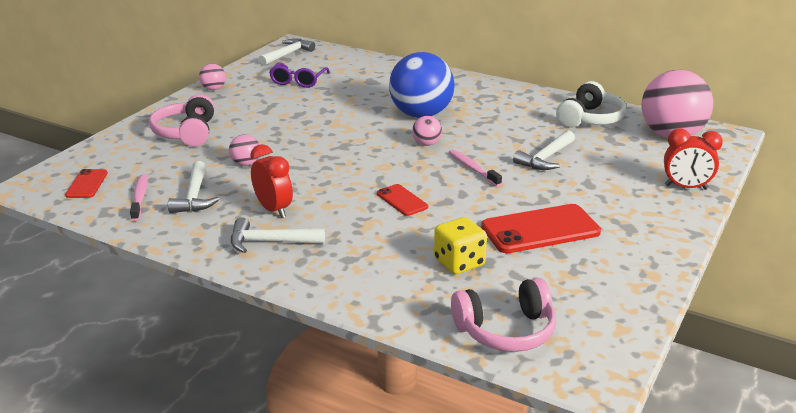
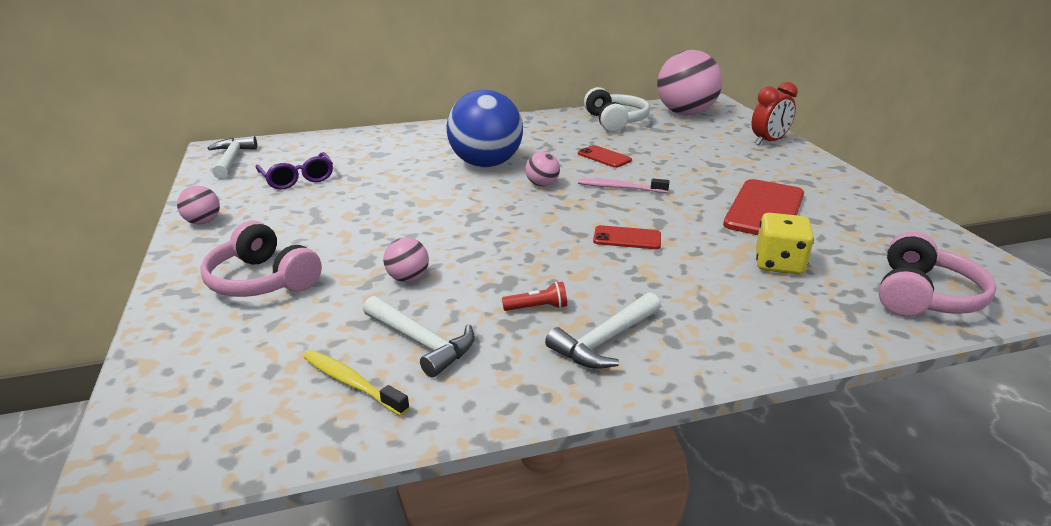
camera: 45 degrees left, 0 degrees up
(87, 184) = (233, 410): red phone -> red phone (604, 157)
(140, 197) = (352, 383): pink toothbrush -> yellow toothbrush
(273, 209) = (537, 307): red clock -> red flashlight
(545, 158) = (650, 158): white hammer -> none

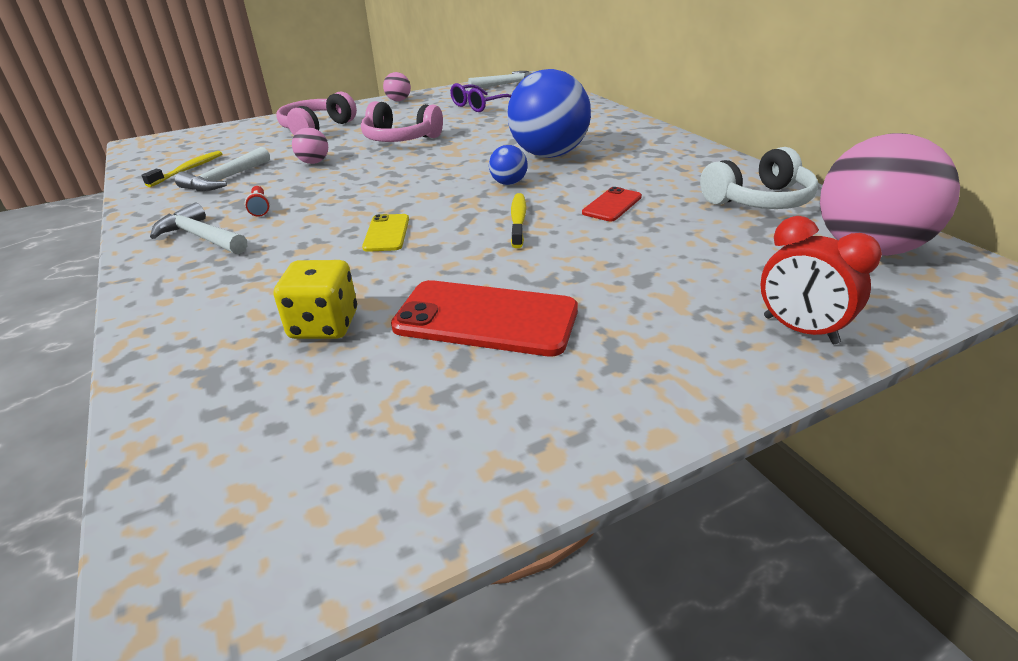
camera: 80 degrees right, 5 degrees up
(542, 184) = (508, 183): pink ball -> blue ball
(619, 188) = (518, 220): pink toothbrush -> yellow toothbrush
(627, 238) = (387, 233): red phone -> yellow phone
(923, 296) = (218, 446): pink headphones -> pink headphones (400, 139)

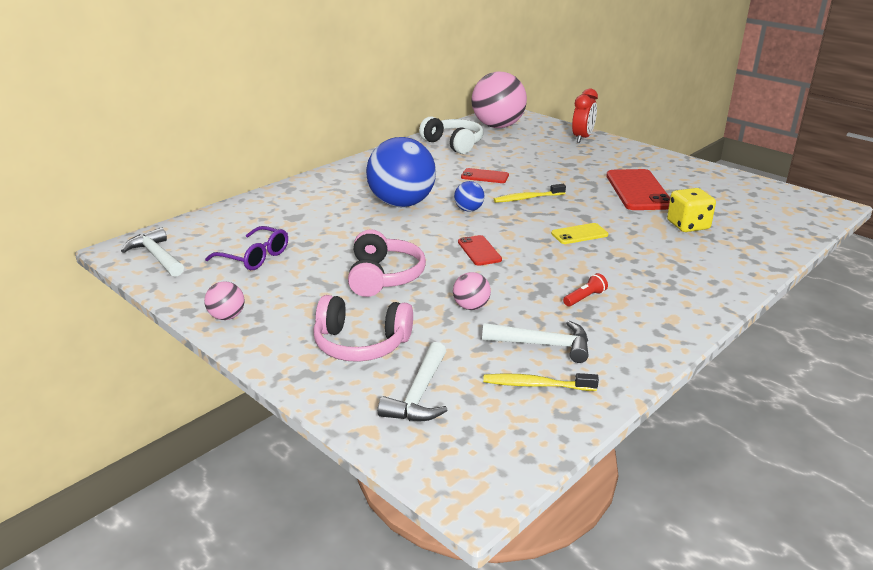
camera: 110 degrees left, 5 degrees down
(200, 237) = (651, 305): white hammer -> white hammer (419, 395)
(405, 177) = (479, 251): none -> red phone

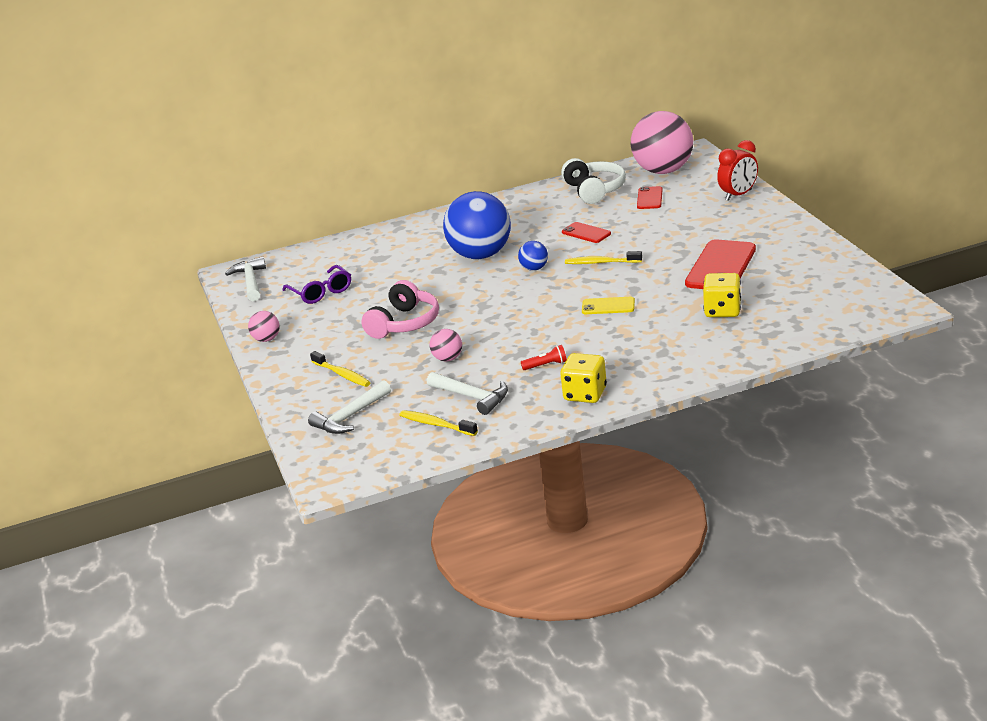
camera: 30 degrees right, 0 degrees up
(361, 344) = (342, 374): pink headphones -> yellow toothbrush
(479, 251) = (503, 311): red phone -> red phone (649, 198)
(660, 321) = (585, 394): none -> yellow dice

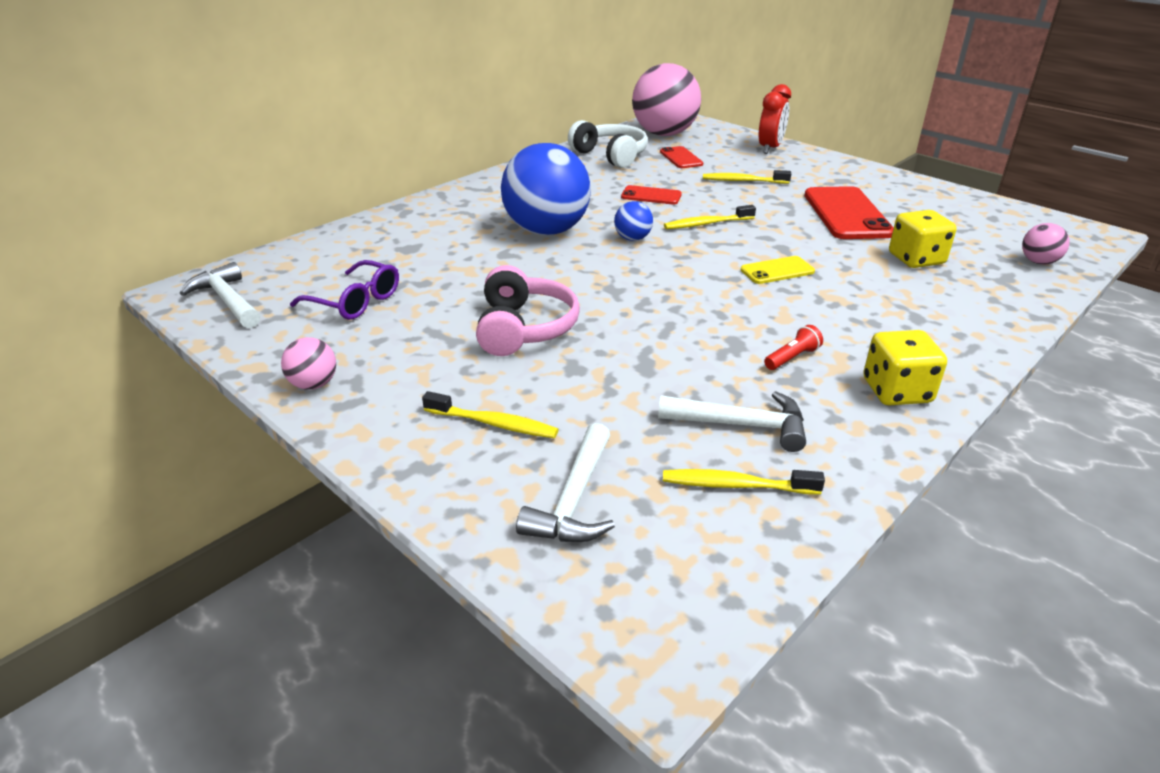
camera: 30 degrees left, 5 degrees up
(448, 359) = (641, 370): pink ball -> pink ball (1038, 262)
(674, 226) = (742, 181): none -> yellow toothbrush

